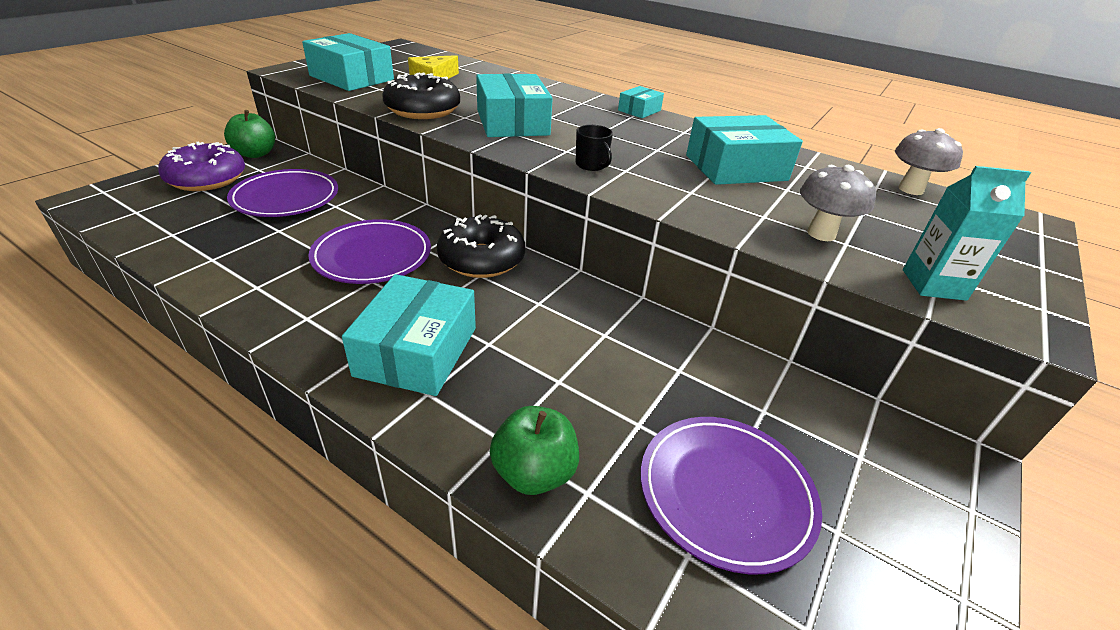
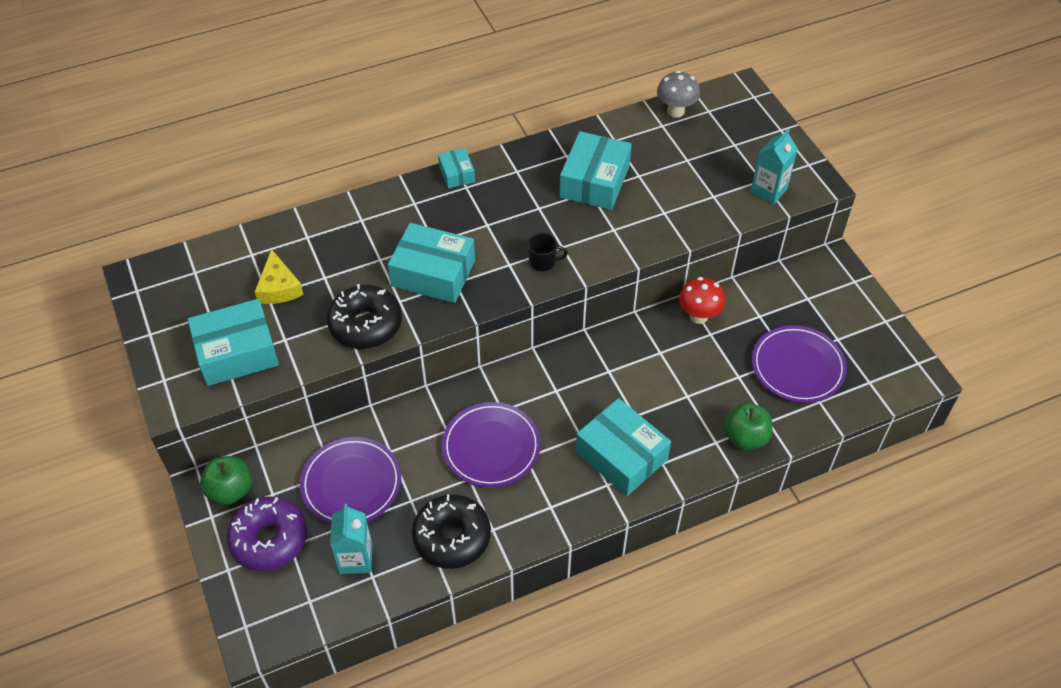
camera: 55 degrees left, 15 degrees up
(193, 221) = (356, 559): none -> turquoise carton
(481, 259) = (536, 381): black donut -> black donut (452, 537)
(694, 350) = (698, 316): none -> red mushroom
(821, 234) = (698, 200): grey mushroom -> none

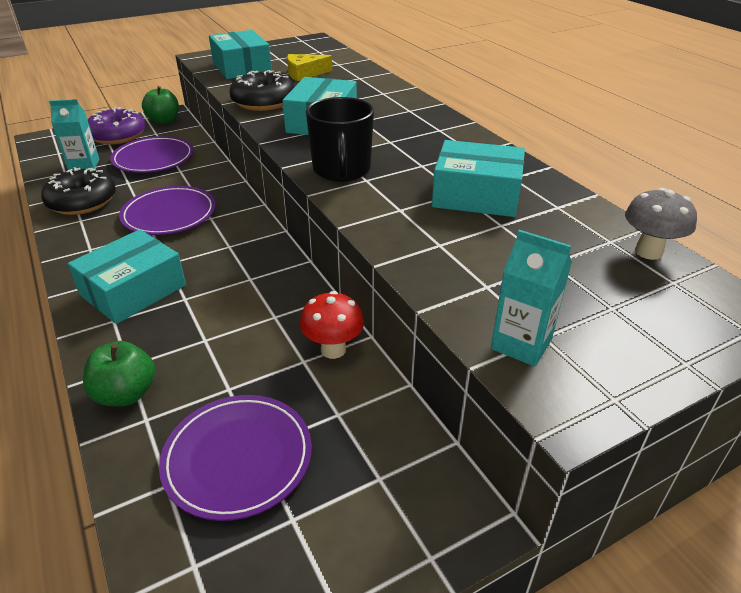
camera: 85 degrees right, 15 degrees down
(457, 174) = (455, 125): turquoise box -> none
(543, 262) = (342, 170): black mug -> black mug, size x1.99

